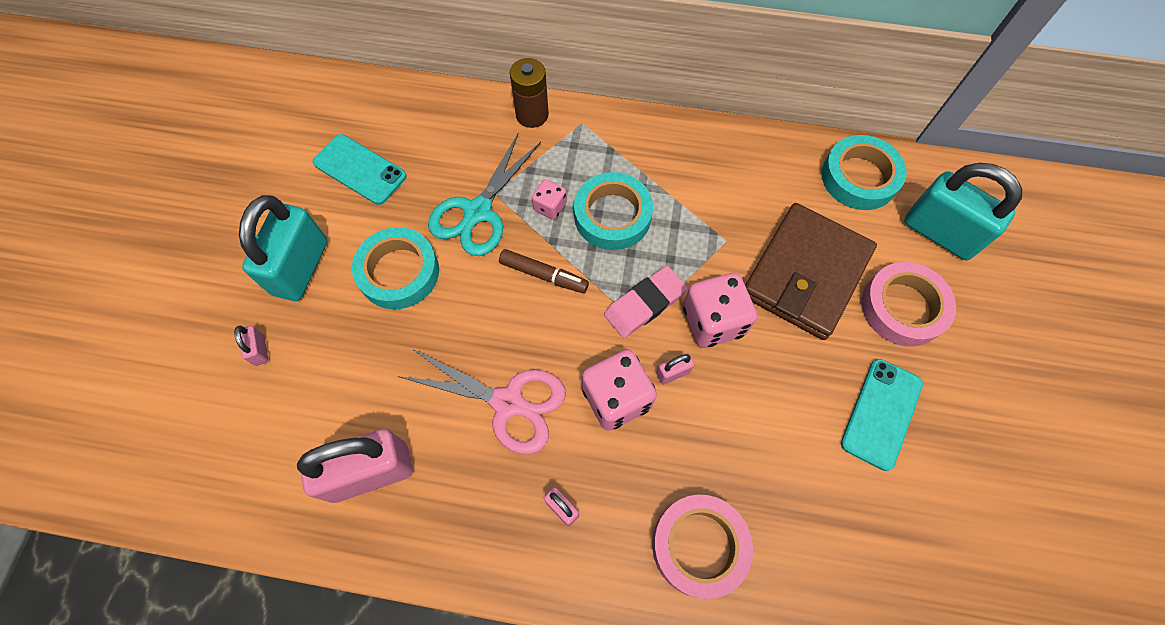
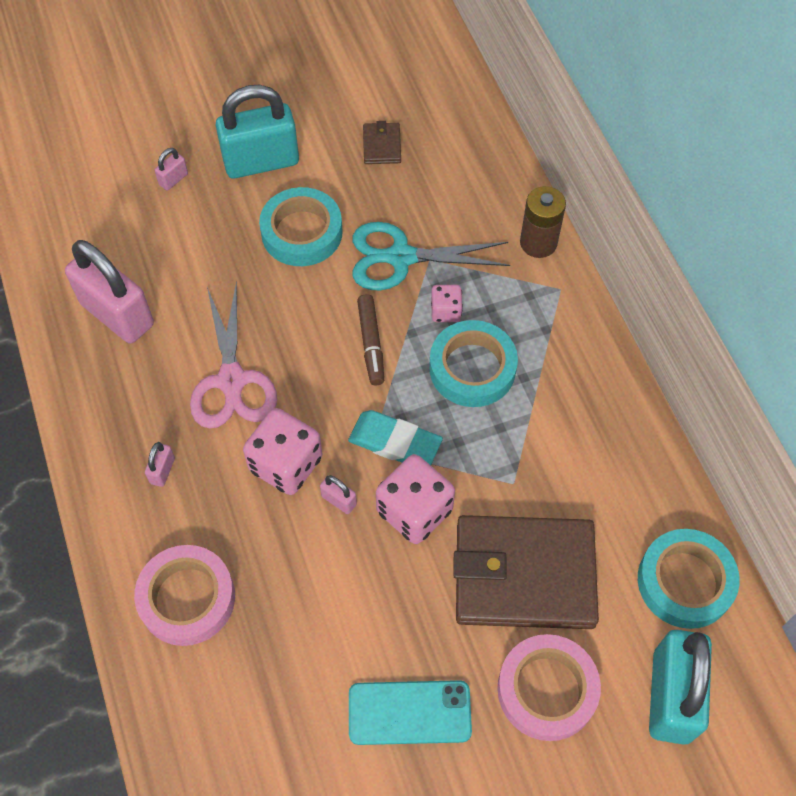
camera: 60 degrees right, 5 degrees down
(360, 169) = (382, 146): turquoise phone -> brown wallet
(644, 304) = (395, 442): pink eraser -> turquoise eraser

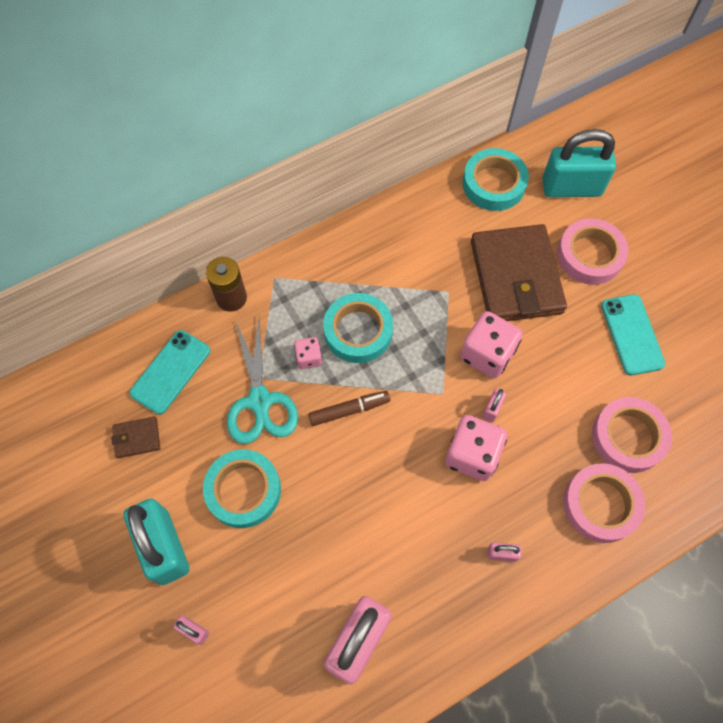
camera: 100 degrees left, 5 degrees up
(232, 380) = (406, 516): pink scissors -> none
(263, 660) = (628, 437): none -> pink tape
(395, 442) = (434, 377): turquoise eraser -> none
(453, 179) = (170, 372): none -> turquoise phone

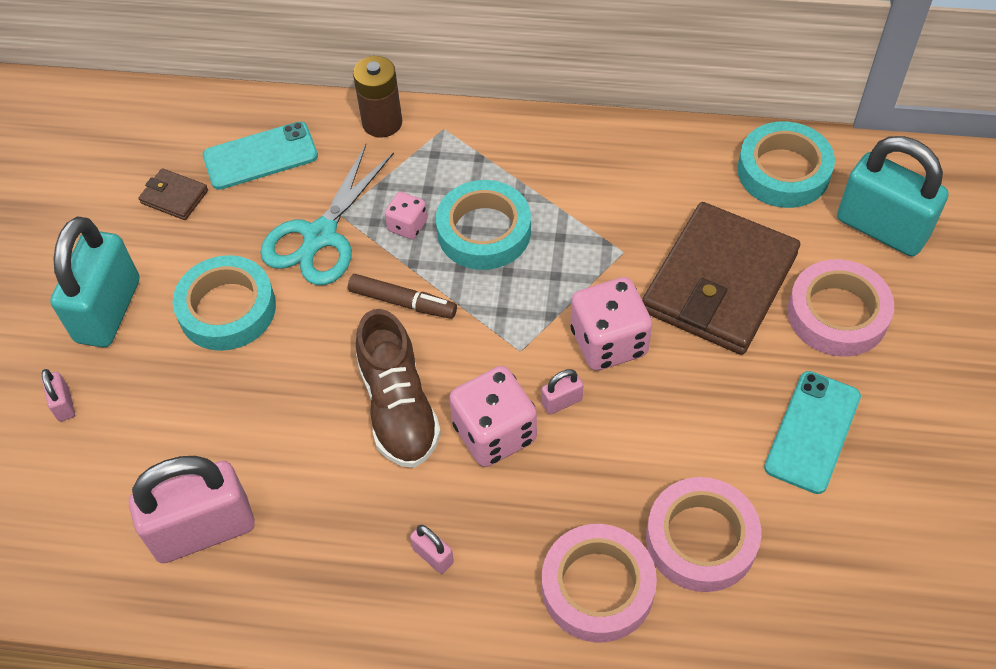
camera: 40 degrees right, 10 degrees down
(405, 478) = (398, 407): none -> brown shoe

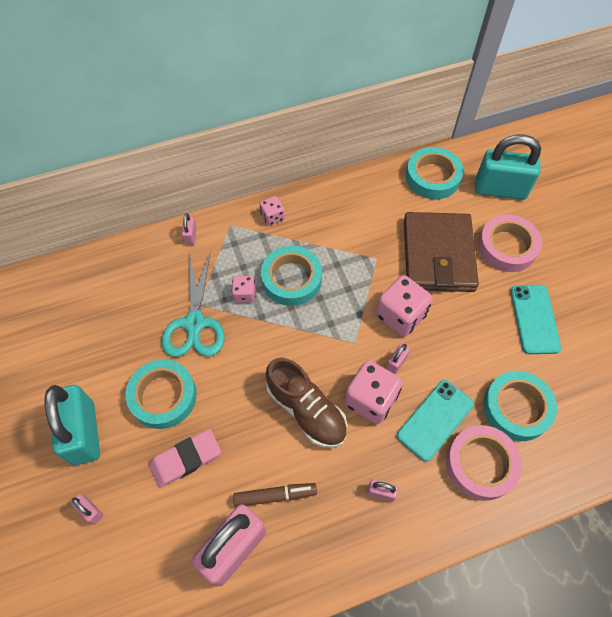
camera: 30 degrees left, 5 degrees up
(174, 197) = (84, 337): brown wallet -> none
(209, 397) = (186, 459): none -> pink eraser
(260, 156) = (126, 287): turquoise phone -> turquoise phone (435, 420)
(382, 123) = (190, 236): brown battery -> pink padlock
(402, 302) = (270, 343): brown marker -> brown marker (275, 496)
(508, 139) = (272, 217): none -> pink dice
(701, 539) = (516, 408): pink tape -> turquoise tape

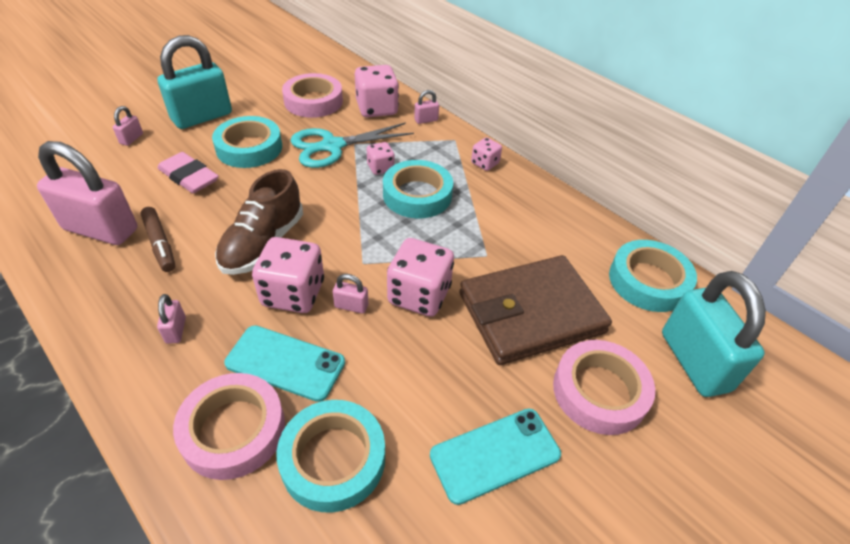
camera: 65 degrees right, 15 degrees down
(109, 320) = (313, 101): none -> pink tape
(152, 269) = (377, 109): none -> pink dice

